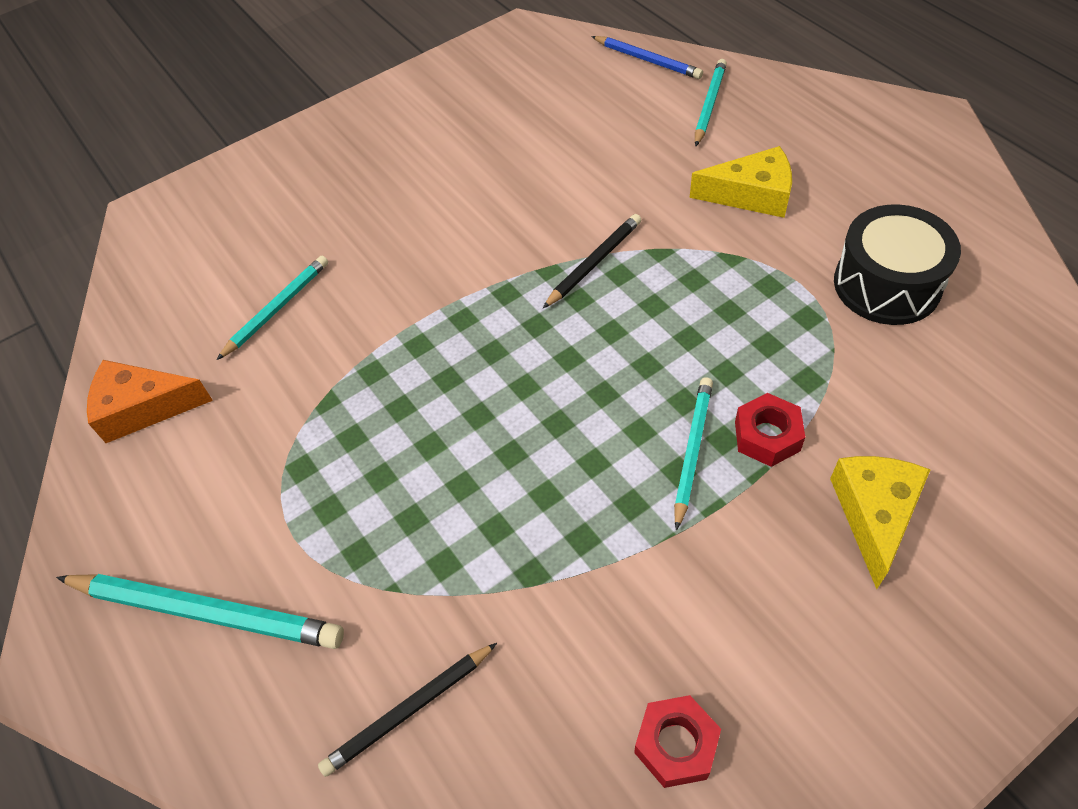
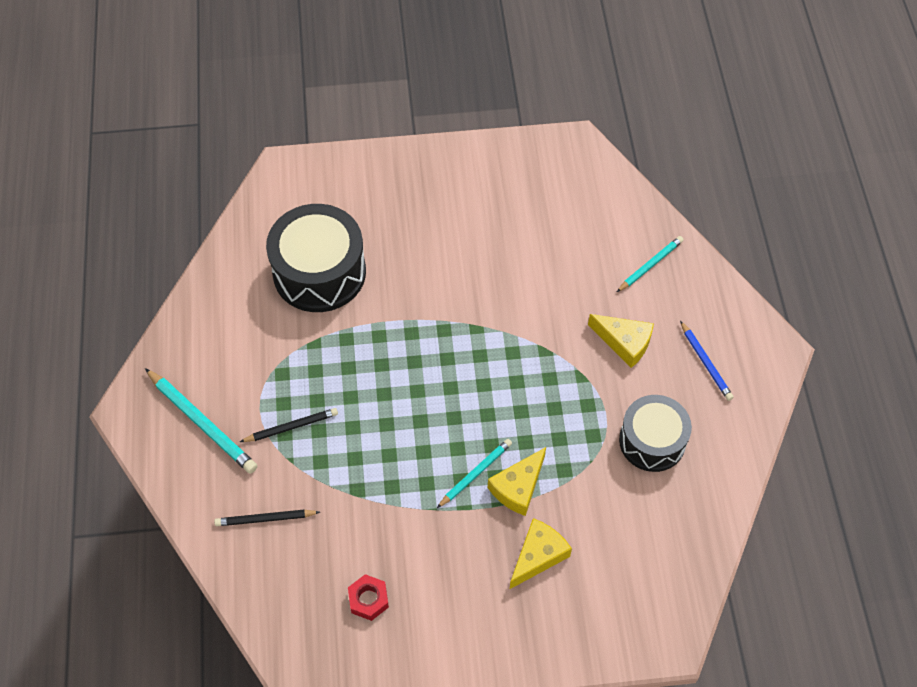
camera: 25 degrees right, 5 degrees up
(143, 408) = (223, 296): orange cheese -> none
(277, 308) = (319, 272): turquoise pencil -> black drum
(594, 263) = (504, 337): black pencil -> black pencil (291, 427)
(647, 60) = (638, 210): blue pencil -> blue pencil (705, 363)
(767, 436) = (518, 487): red nut -> yellow cheese

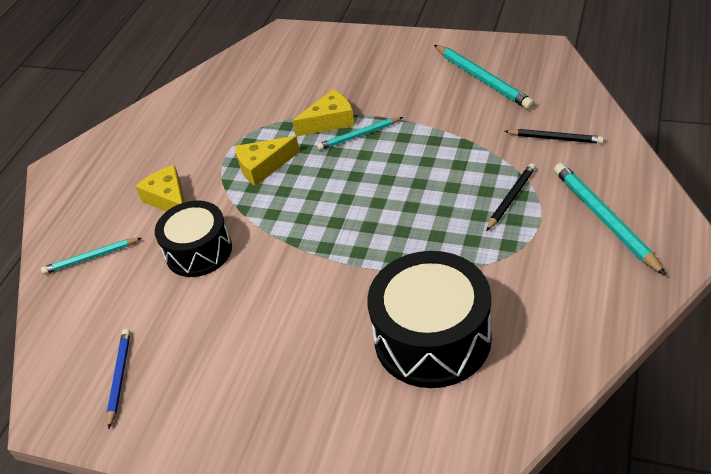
camera: 150 degrees left, 15 degrees down
(291, 427) = (511, 198): black pencil -> black pencil turned 120 degrees clockwise
(368, 600) = (482, 80): red nut -> turquoise pencil
(538, 555) = (340, 82): yellow cheese -> yellow cheese (263, 167)
(652, 441) = (205, 130): black drum -> black drum (199, 251)
(705, 363) = (118, 171): blue pencil -> blue pencil (120, 377)

